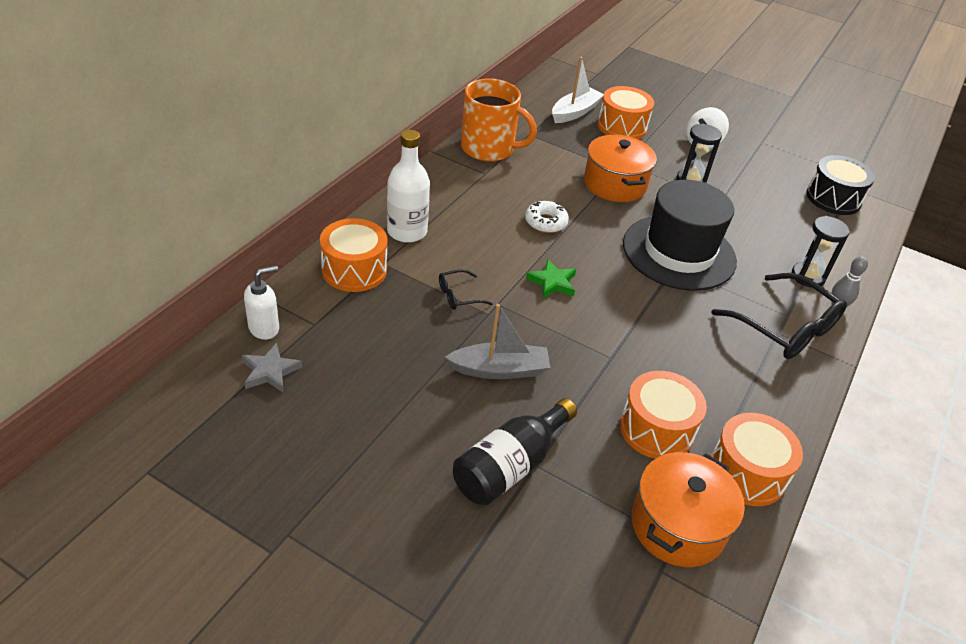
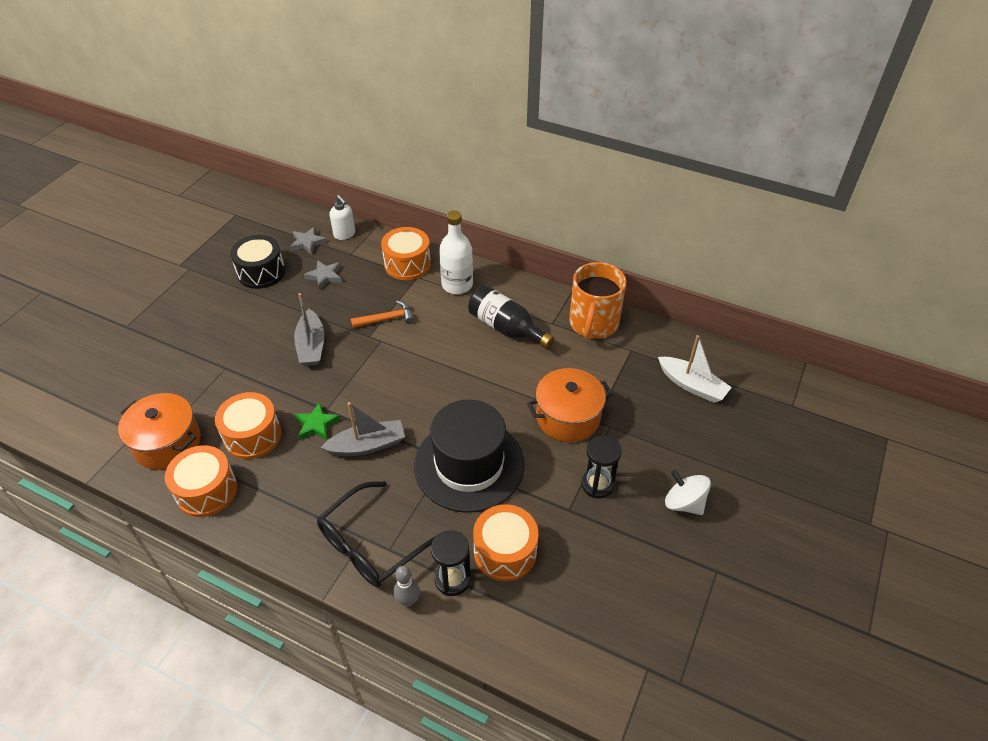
camera: 90 degrees right, 5 degrees up
(357, 353) = (325, 276): none -> grey star
(458, 295) = (387, 319): black glasses -> orange hammer
(510, 466) = (226, 355): black bottle -> black bottle (506, 328)
(545, 222) = (491, 366): white donut -> none
(552, 282) = (410, 372): green star -> green star (316, 424)
(622, 126) = (682, 426): orange drum -> orange drum (505, 552)
(662, 324) = (367, 445): none -> grey boat
(833, 198) = (614, 639): black drum -> black drum (261, 272)

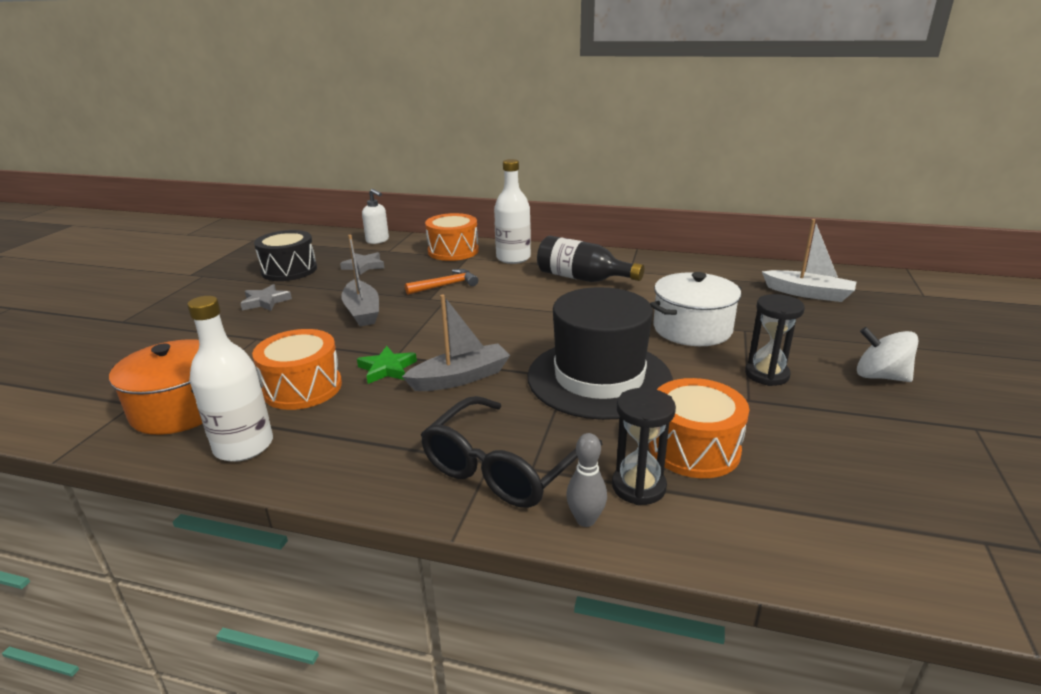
camera: 10 degrees left, 20 degrees down
(207, 491) = (243, 446): orange drum -> white bottle
(307, 243) = (338, 248): grey star -> grey star (265, 301)
(567, 417) = (692, 329): orange pot -> white pot
(593, 323) = (672, 267): orange mug -> none

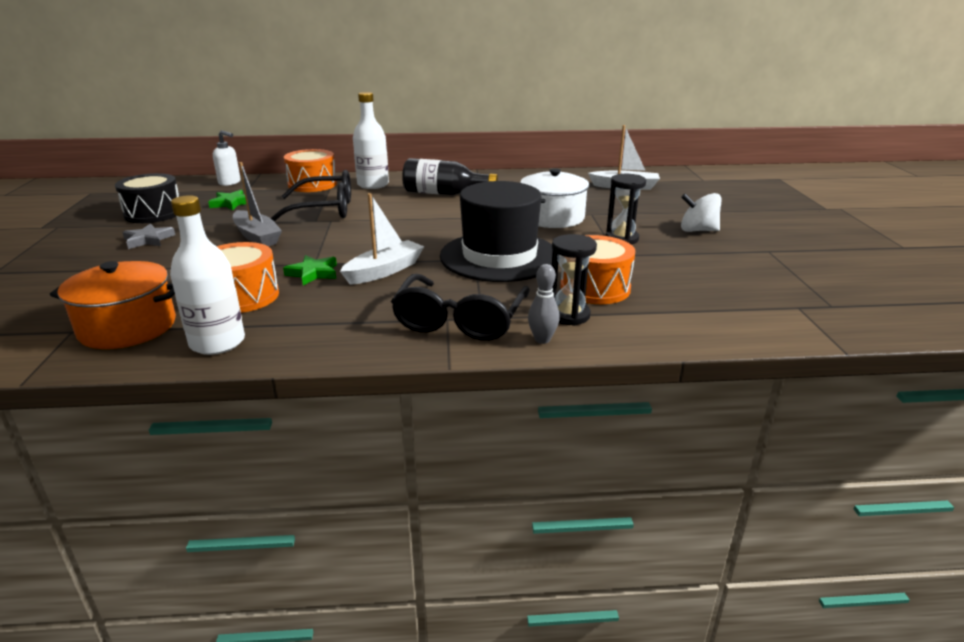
camera: 20 degrees left, 0 degrees up
(364, 266) = (231, 203): grey star -> green star
(445, 285) = (324, 210): orange hammer -> black glasses
(460, 378) = (384, 271): grey boat -> white boat

